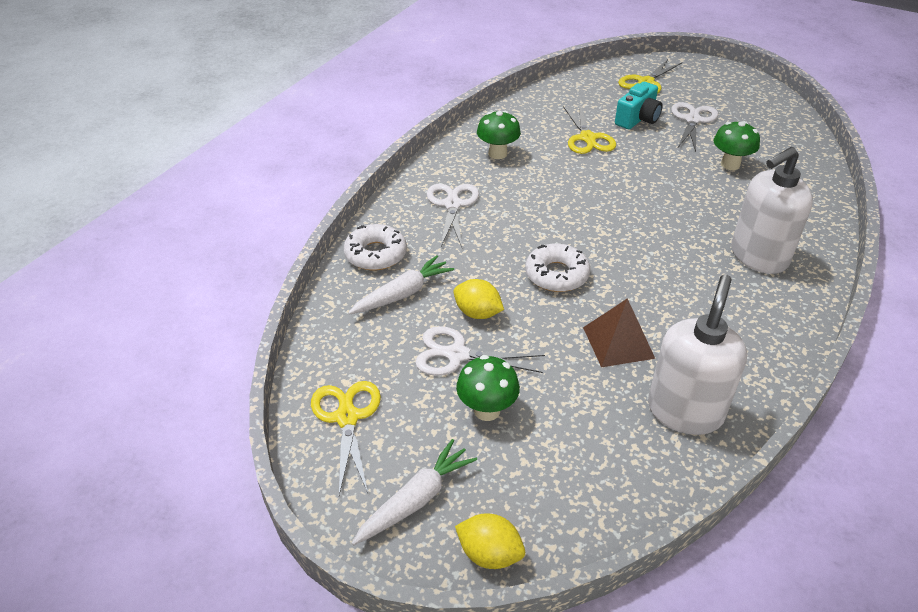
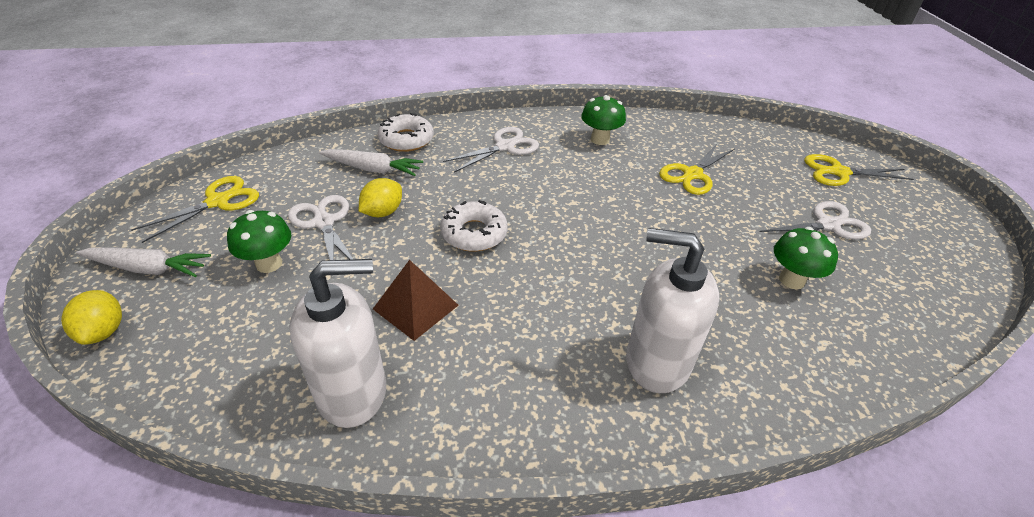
camera: 50 degrees right, 0 degrees up
(477, 313) = (383, 212): yellow lemon -> yellow lemon turned 45 degrees clockwise
(638, 119) = (770, 190): turquoise camera -> none

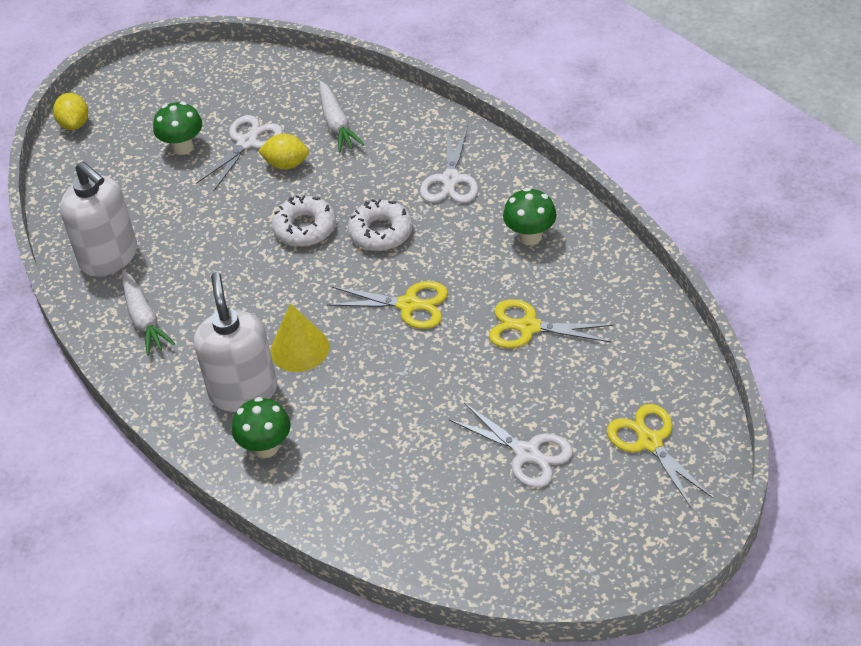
camera: 65 degrees right, 5 degrees up
(104, 331) = (74, 124): yellow lemon -> yellow lemon turned 60 degrees counterclockwise
(148, 268) = (134, 99): white carrot -> white carrot (144, 319)
(218, 201) = (223, 76): yellow scissors -> yellow scissors (409, 305)
(406, 140) = (400, 115): white donut -> white donut (381, 232)
(416, 307) = (200, 242): brown pyramid -> none
(505, 146) = (450, 180): white scissors -> white scissors turned 75 degrees clockwise
(626, 298) = (299, 349): none -> yellow cone
(791, 280) = (410, 445): green mushroom -> green mushroom (266, 447)

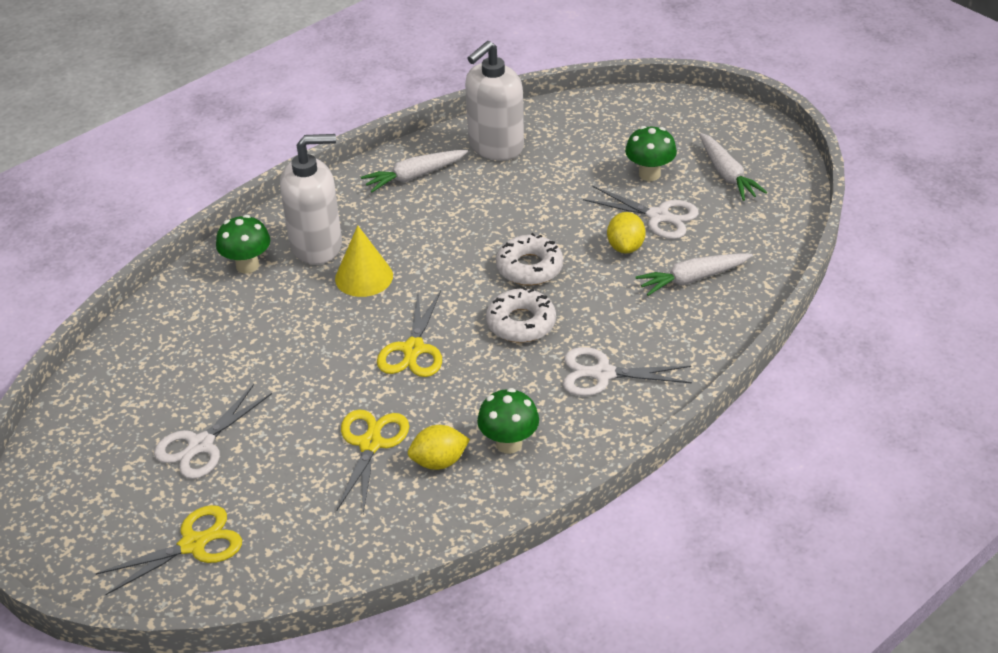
camera: 85 degrees right, 5 degrees down
(74, 124) = (681, 102): yellow lemon -> yellow lemon (439, 461)
(195, 98) = (727, 174): none -> white carrot

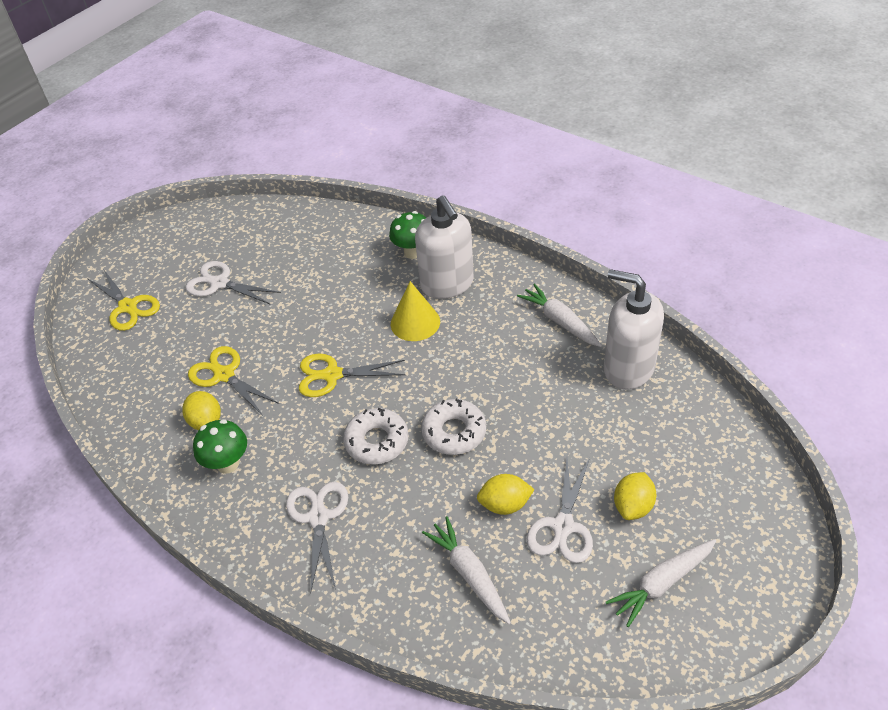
camera: 80 degrees right, 5 degrees up
(370, 444) = (224, 375): yellow scissors -> yellow scissors turned 135 degrees counterclockwise
(649, 174) = (633, 506): green mushroom -> yellow lemon

